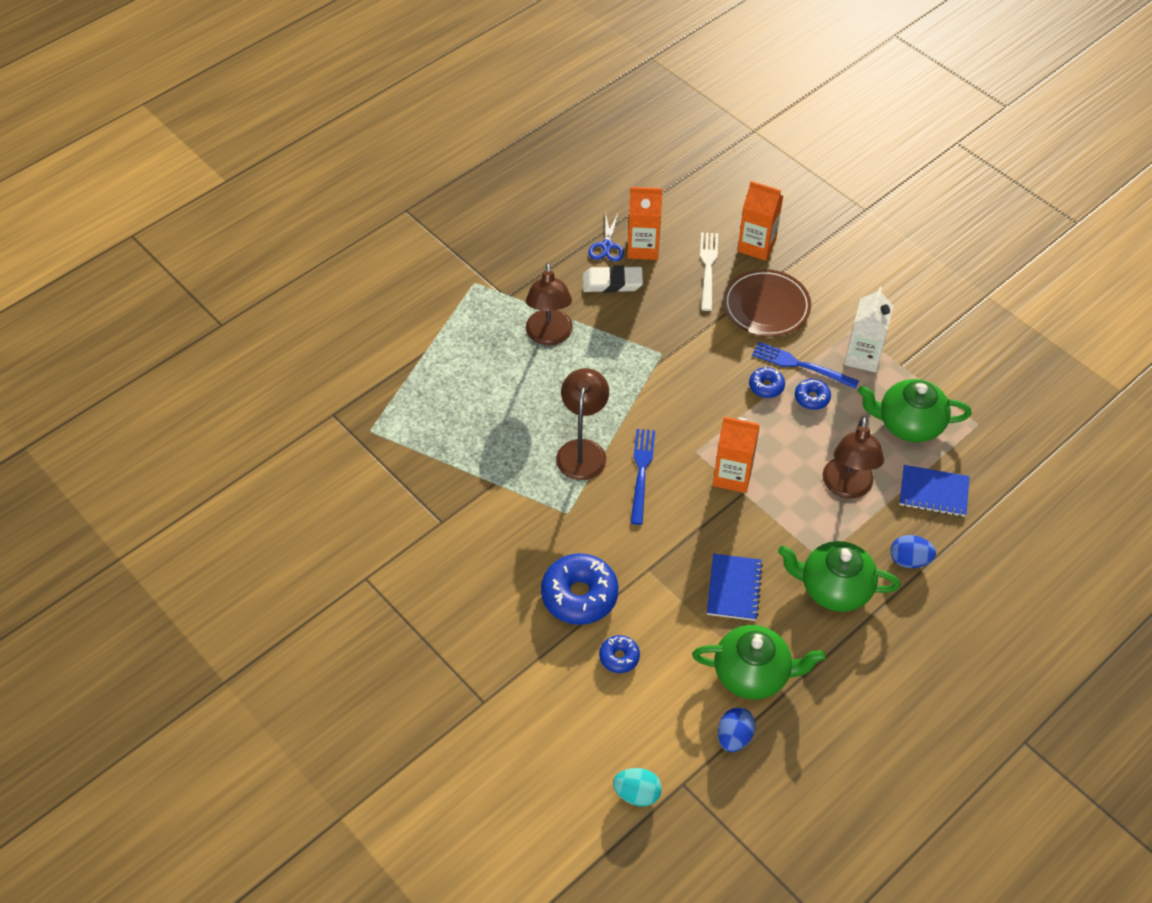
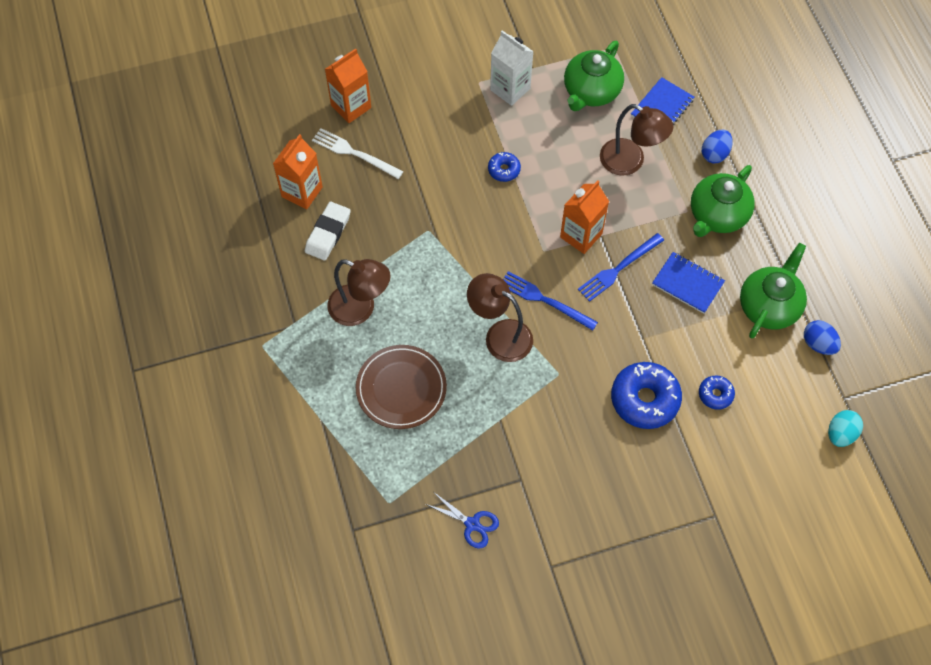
camera: 65 degrees left, 10 degrees up
(607, 246) = (282, 219): blue scissors -> blue scissors (472, 524)
(766, 306) = (420, 130): brown plate -> brown plate (401, 388)
(801, 365) = (495, 135): blue fork -> blue fork (618, 268)
(812, 398) = (532, 144): blue donut -> none

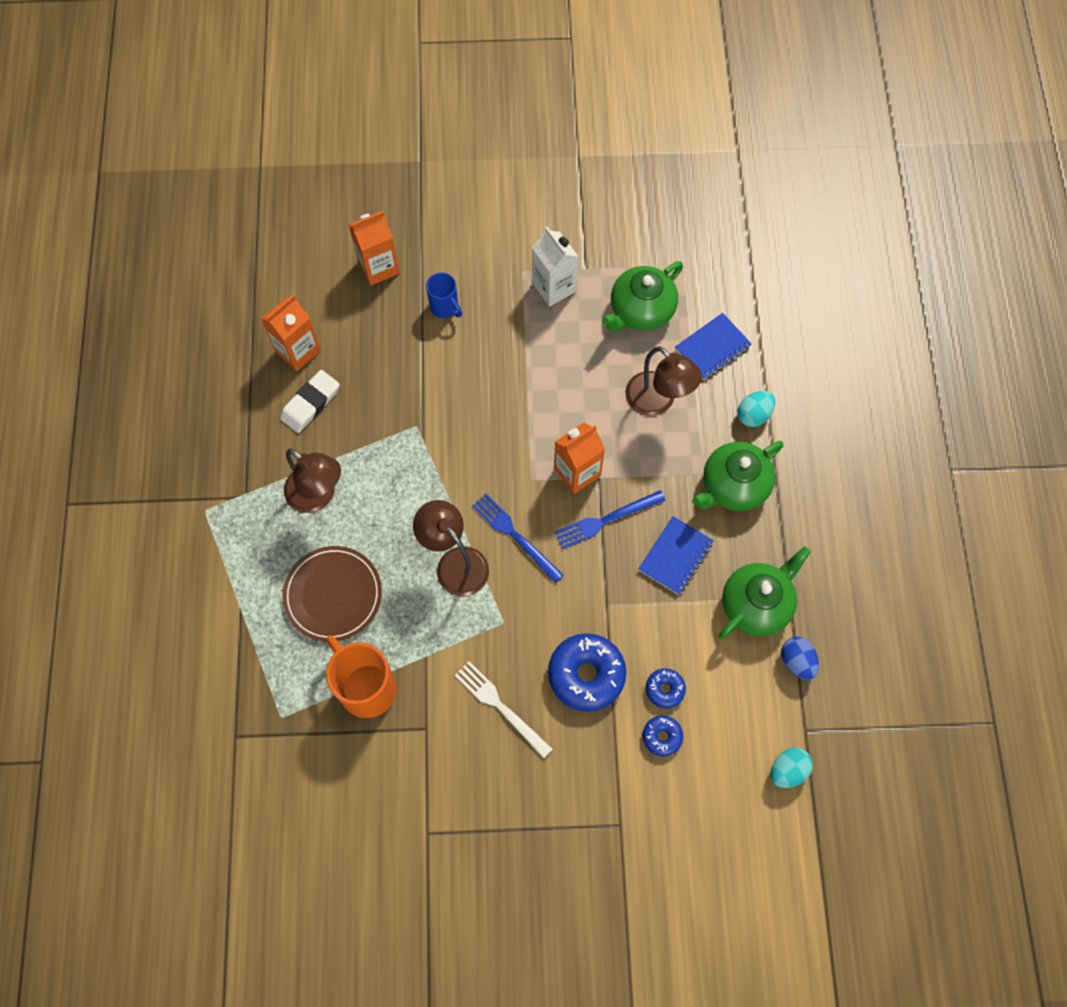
camera: 15 degrees right, 5 degrees up
(354, 153) = (366, 320): white fork -> white fork (500, 706)
(420, 126) = (445, 307): none -> blue mug
(456, 458) = (366, 687): none -> orange mug
(472, 524) = (360, 764): blue scissors -> none
(504, 170) = (518, 377): blue donut -> blue donut (662, 737)
(687, 284) = (675, 556): blue notebook -> blue notebook turned 75 degrees clockwise
(714, 154) = (753, 415): blue egg -> turquoise egg

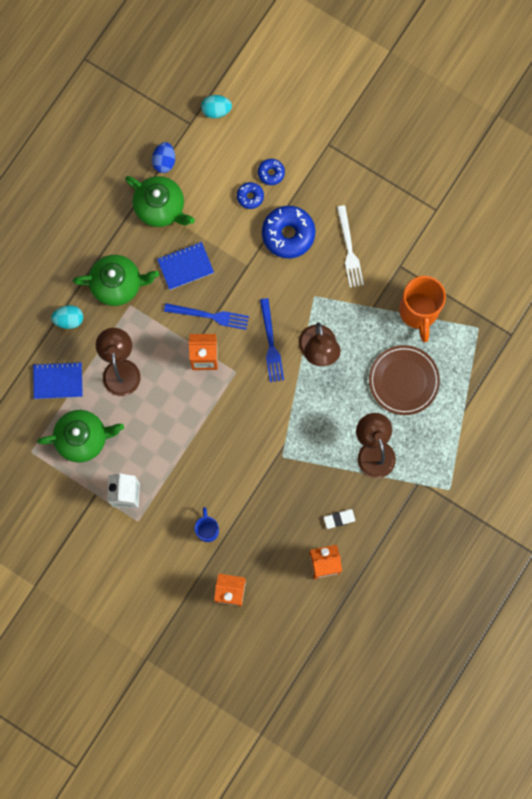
camera: 145 degrees left, 10 degrees up
(310, 403) = (339, 519): white eraser -> white eraser, size x0.61
(756, 604) = (160, 207): green teapot -> green teapot turned 135 degrees counterclockwise

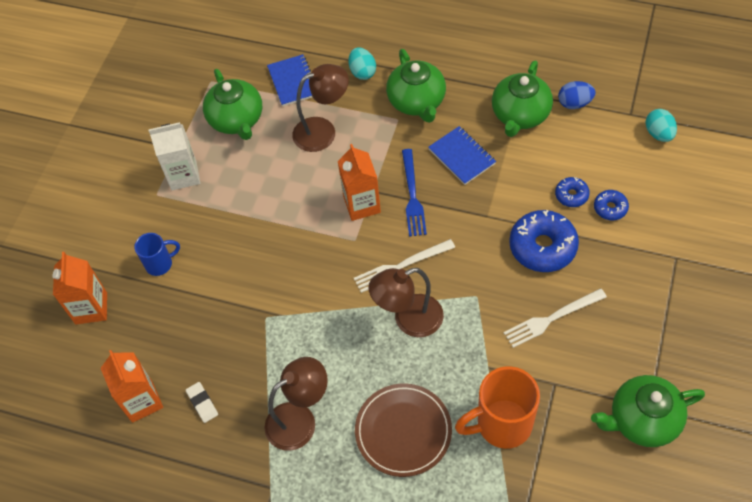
camera: 80 degrees right, 20 degrees down
(271, 343) = (401, 266): blue fork -> white fork
(443, 218) = (642, 420): none -> green teapot

